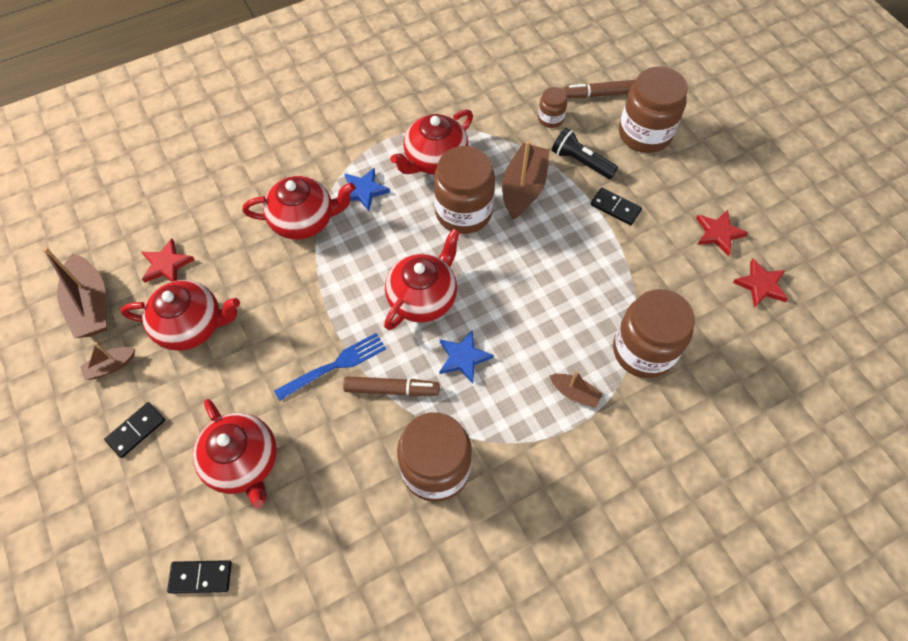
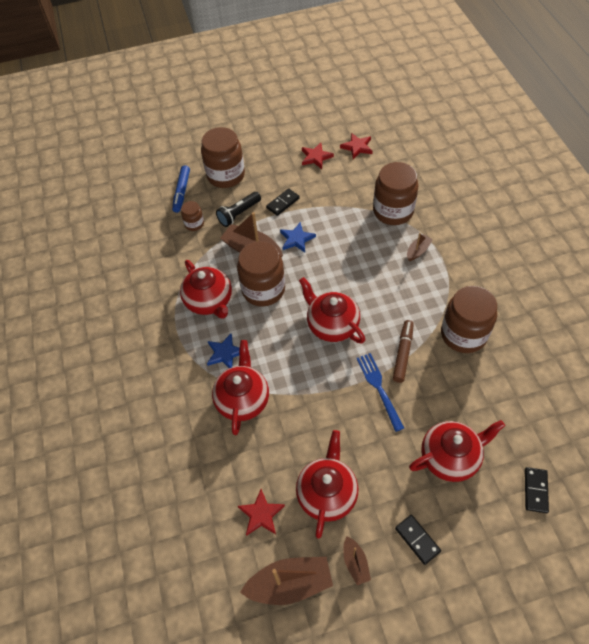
camera: 75 degrees left, 5 degrees down
(463, 358) = (384, 307): blue star -> blue star (296, 239)
(600, 94) = (182, 192): brown marker -> blue marker

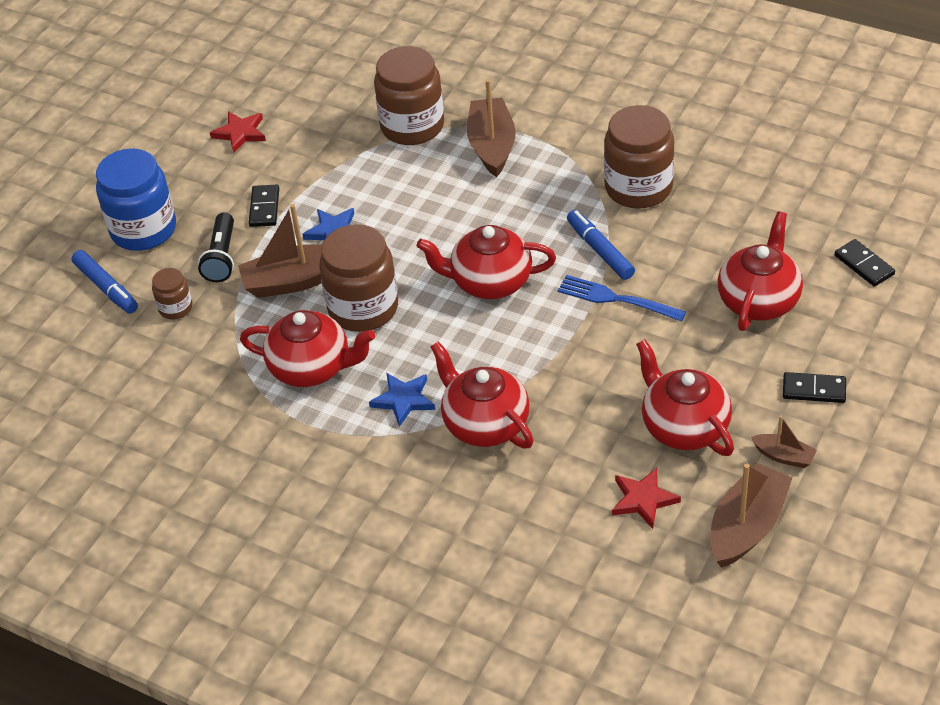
camera: 45 degrees left, 10 degrees down
(226, 175) = (143, 230): brown jar -> blue jar
(357, 147) = (279, 89): red star -> none
(402, 354) = (600, 251): brown marker -> blue marker
(418, 251) = (492, 146): brown boat -> brown boat, size x1.90

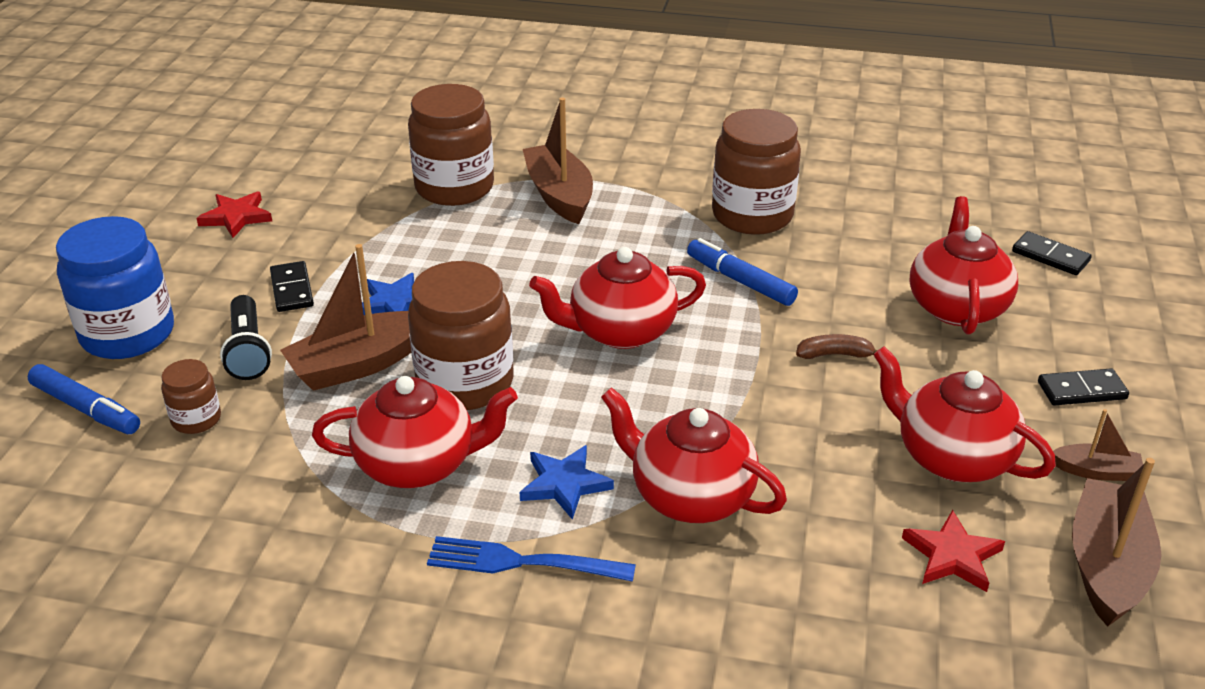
camera: 20 degrees left, 10 degrees down
(615, 299) = (786, 328): blue fork -> blue fork (521, 562)
(641, 328) = (835, 354): none -> brown banana

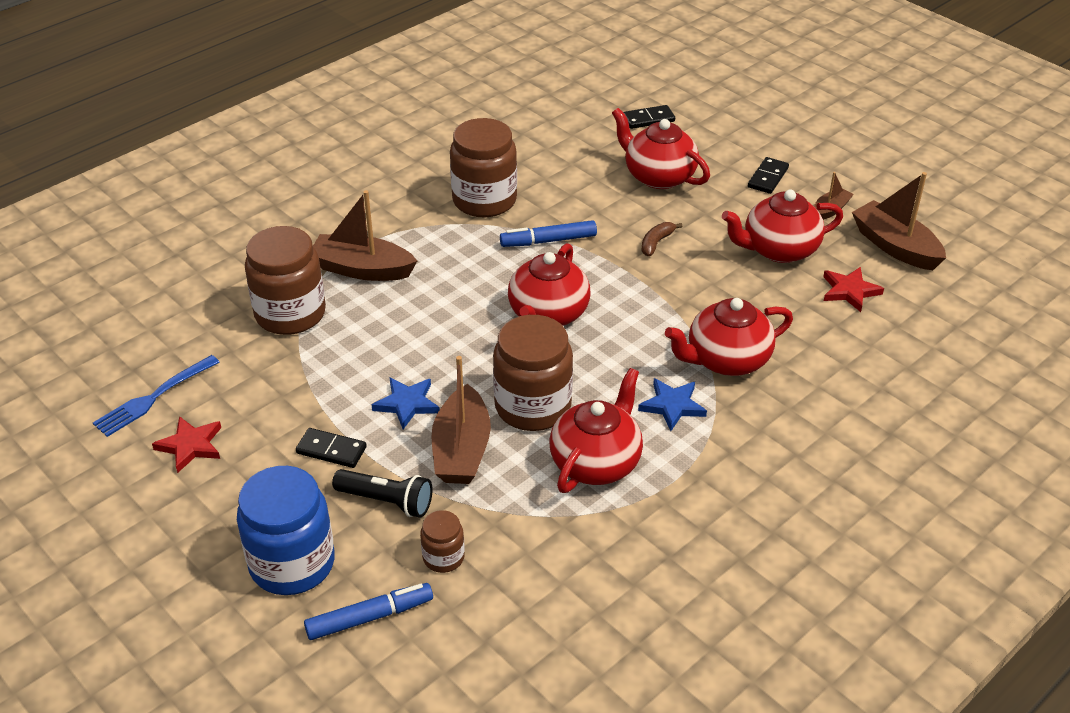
camera: 55 degrees left, 5 degrees up
(521, 562) = (724, 454): blue fork -> blue fork (153, 398)

